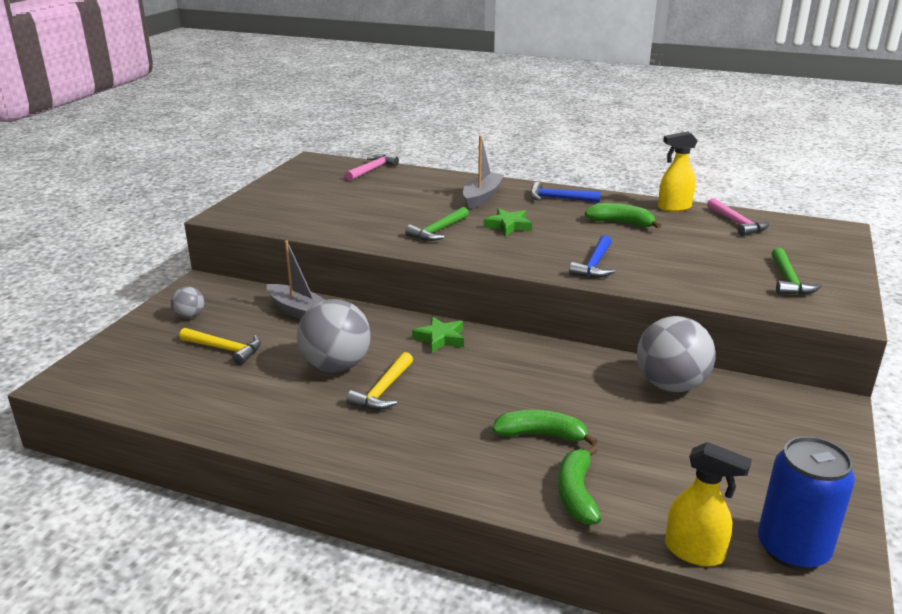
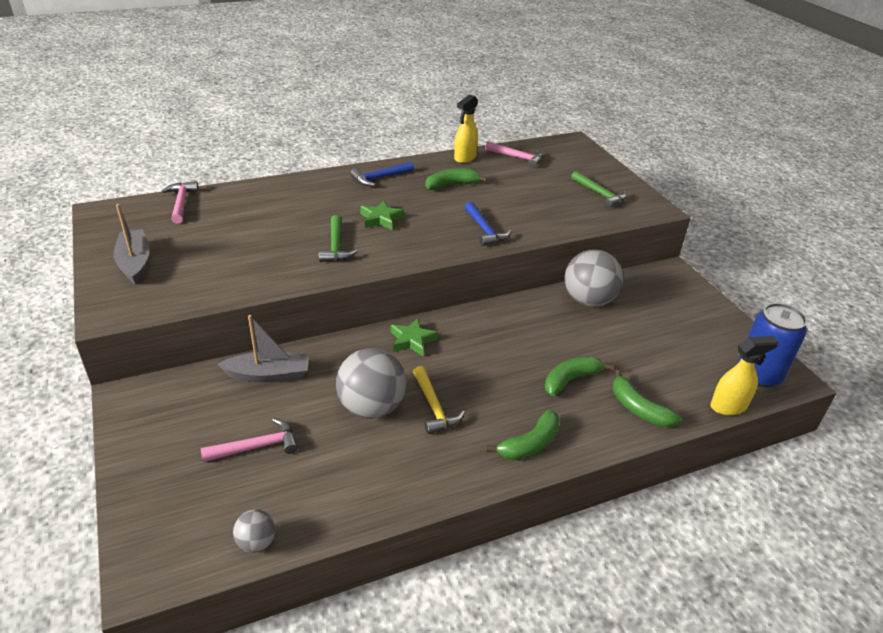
camera: 45 degrees left, 10 degrees up
(190, 316) = (171, 434): grey ball -> grey ball (256, 542)
(225, 349) = (257, 447): yellow hammer -> pink hammer
(421, 458) = (530, 444): none -> green banana
(482, 197) = (321, 198): grey boat -> grey boat (135, 263)

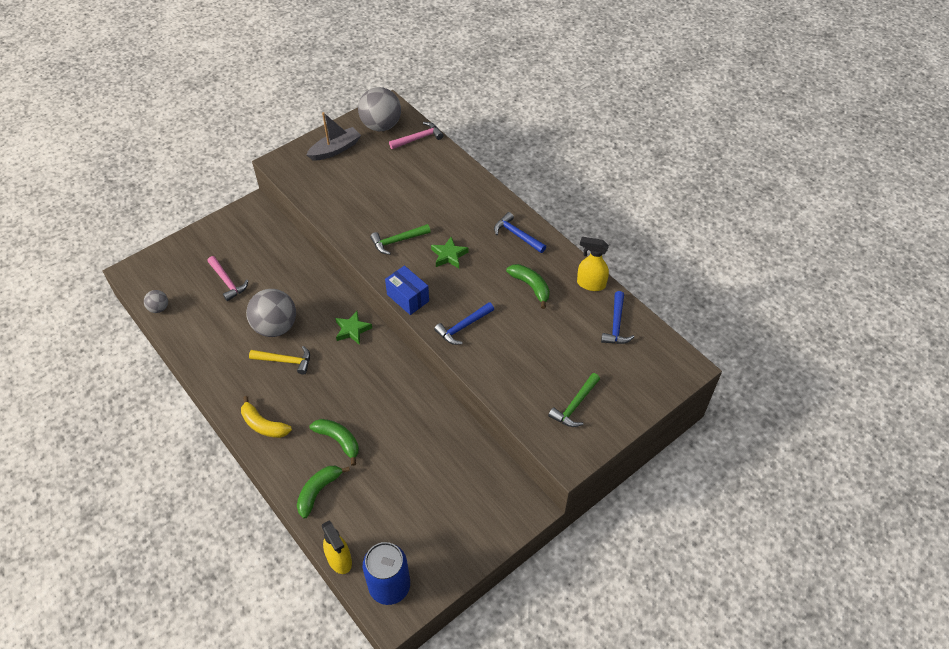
camera: 75 degrees right, 15 degrees up
(269, 375) = (291, 264): grey boat -> none
(426, 255) = (408, 298): none -> blue box
(434, 407) = (285, 361): yellow hammer -> yellow hammer turned 135 degrees counterclockwise
(517, 158) = (616, 324): pink hammer -> blue hammer
(530, 444) = (263, 425): green banana -> yellow banana
(588, 301) = (450, 440): grey ball -> grey ball (381, 126)

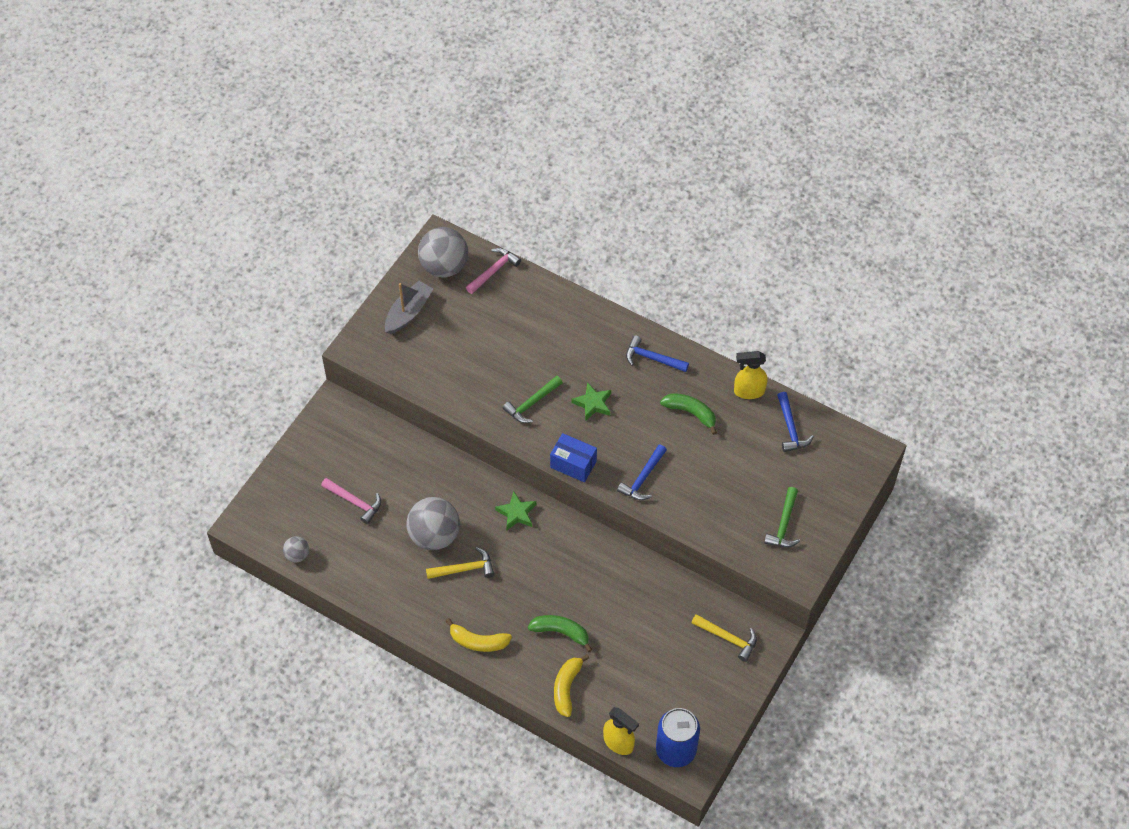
camera: 20 degrees left, 5 degrees up
(318, 491) = (566, 688): green banana -> yellow banana
(486, 496) = (727, 638): none -> yellow hammer

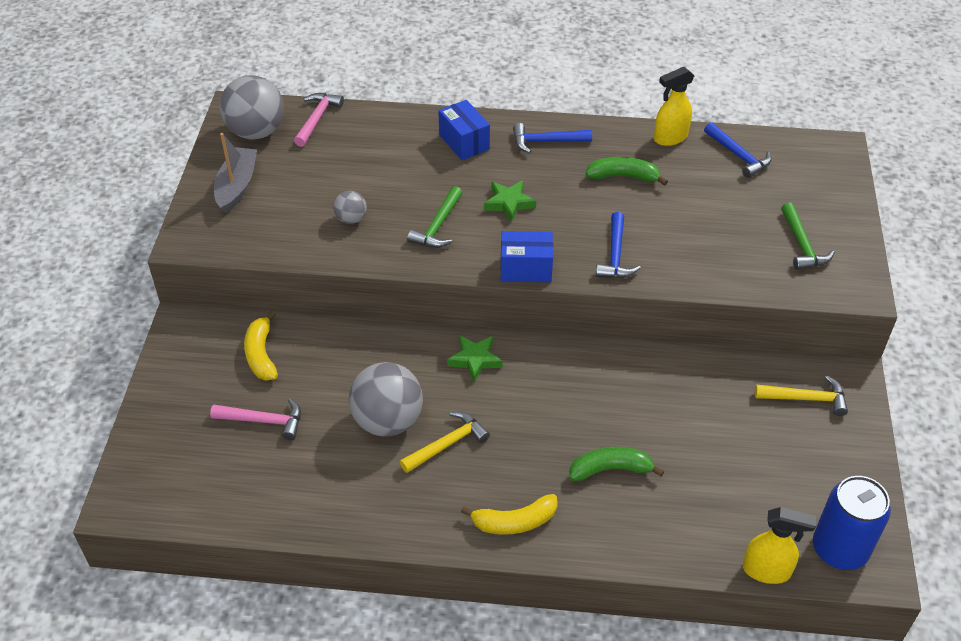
camera: 25 degrees left, 10 degrees down
(297, 555) = (216, 512): grey ball -> grey ball (351, 219)
(566, 688) = (659, 531): yellow banana -> yellow banana (261, 354)
(591, 335) = (464, 142): none -> blue box

